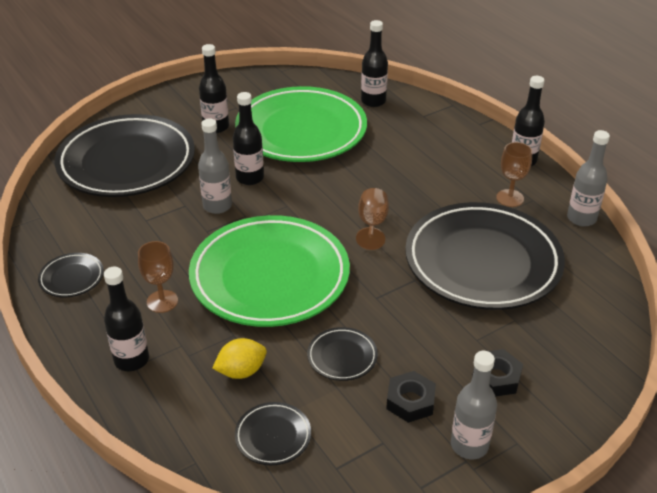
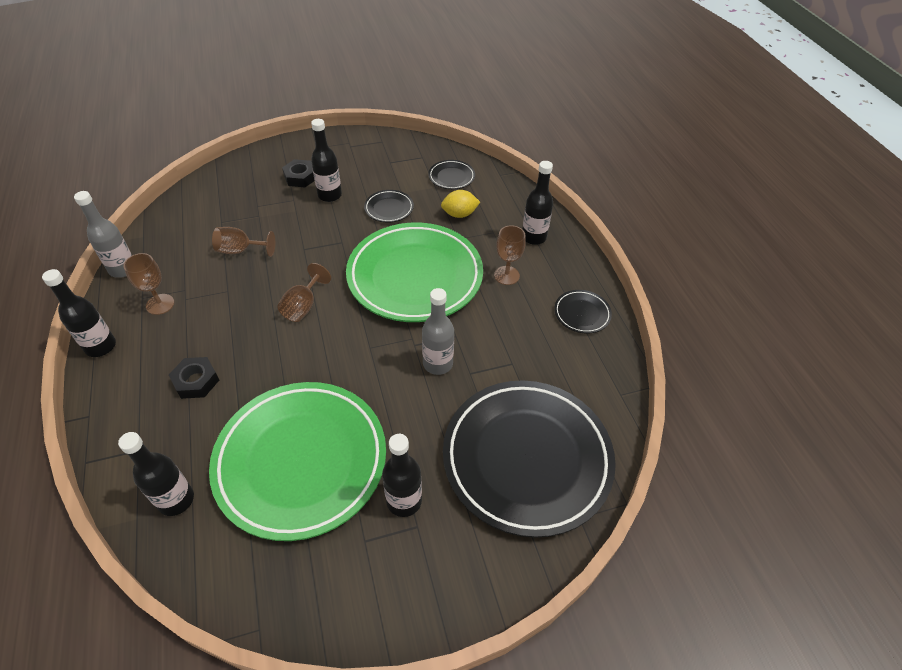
camera: 165 degrees left, 10 degrees up
(250, 178) = (392, 395): black bottle -> black bottle (330, 195)
(410, 401) = (361, 177): black nut -> black nut (196, 381)
(469, 445) = (343, 151): grey bottle -> none
(482, 262) = (240, 250): black plate -> brown goblet

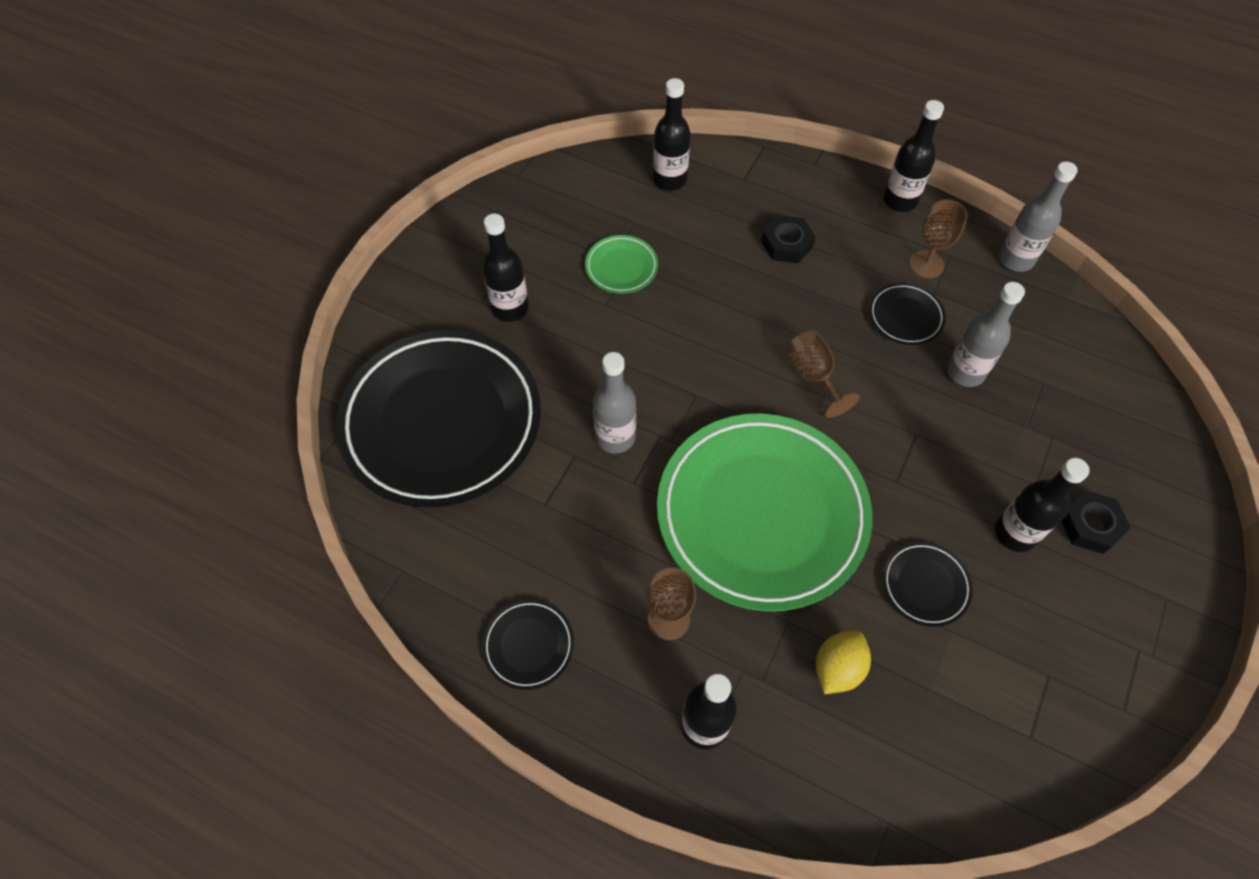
camera: 135 degrees right, 10 degrees up
(240, 250) = (965, 372): brown goblet -> grey bottle
(301, 461) = (621, 267): green plate -> green plate, size x0.40
(451, 177) = (939, 736): black plate -> black plate (905, 316)

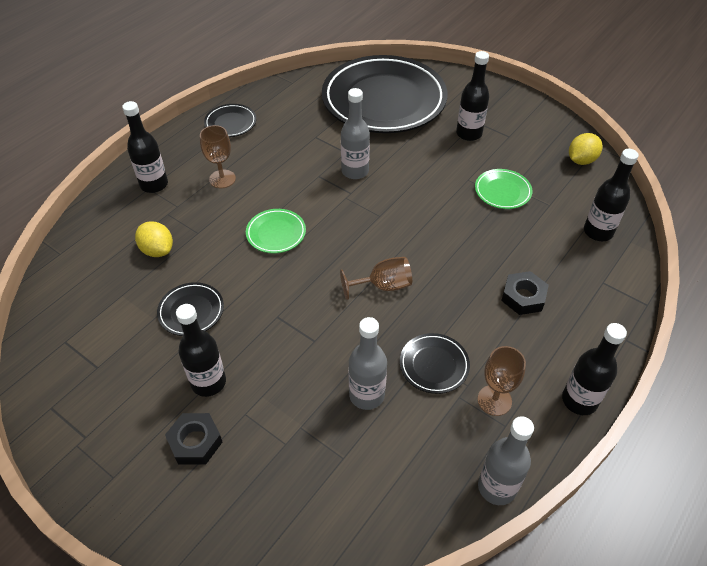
camera: 100 degrees right, 10 degrees down
(547, 191) = (581, 160): none -> yellow lemon
(761, 514) = (276, 233): green plate -> green plate, size x0.40

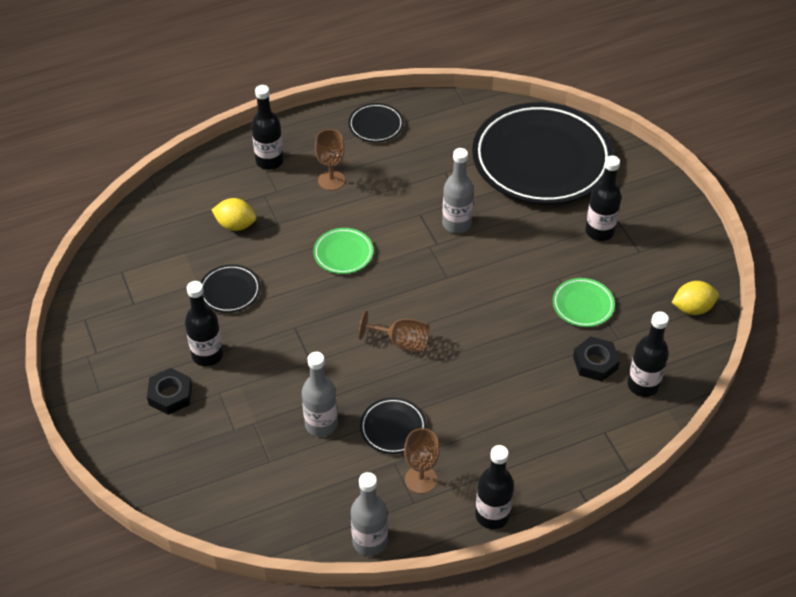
camera: 30 degrees right, 0 degrees up
(157, 250) = (236, 225): yellow lemon -> yellow lemon turned 60 degrees counterclockwise
(523, 297) = (518, 409): black nut -> black nut (595, 363)

